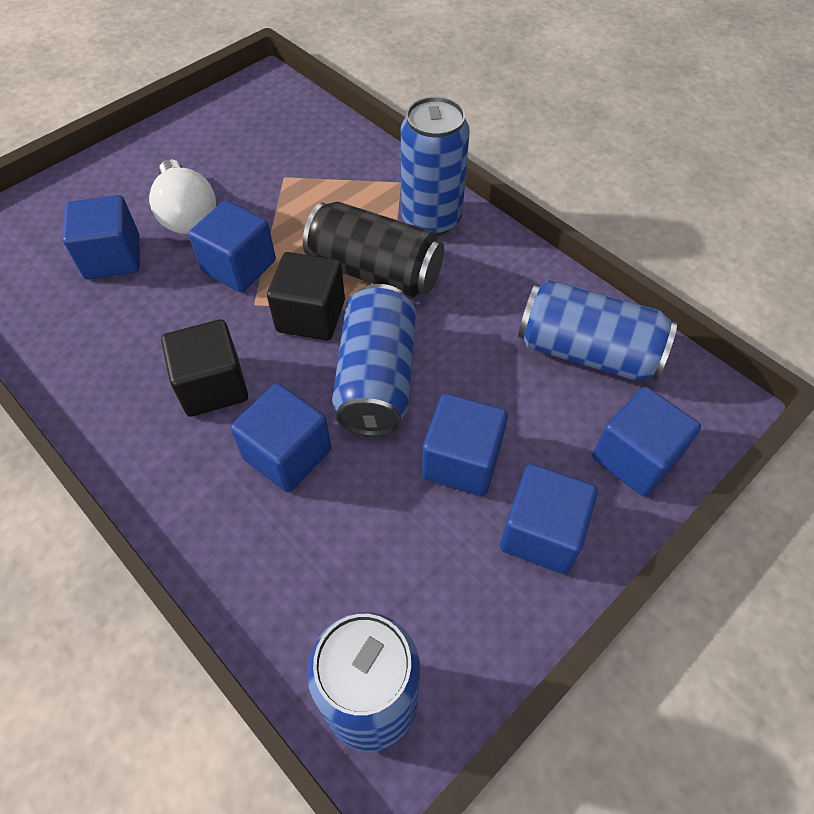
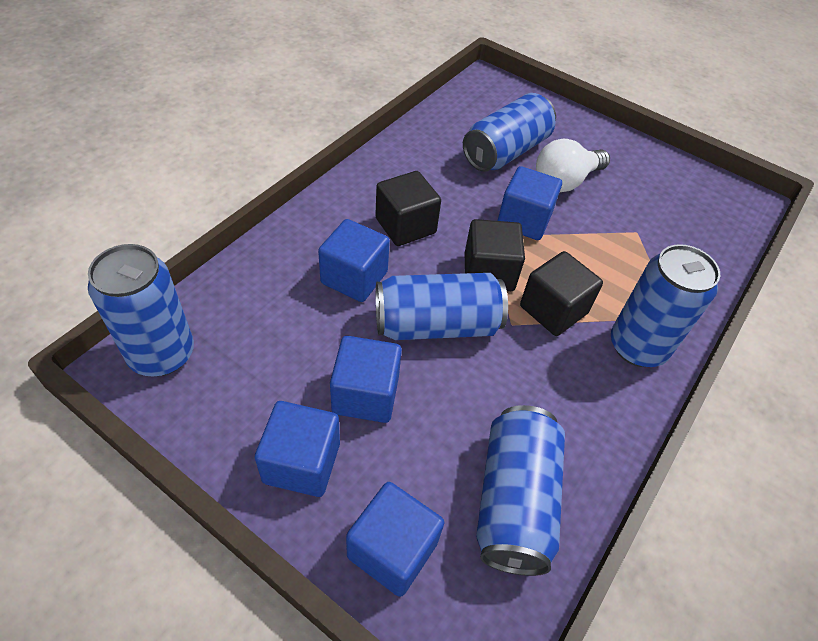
camera: 75 degrees right, 5 degrees down
(113, 257) = (505, 151): blue cube -> blue can
(375, 271) = (553, 310): black can -> black cube

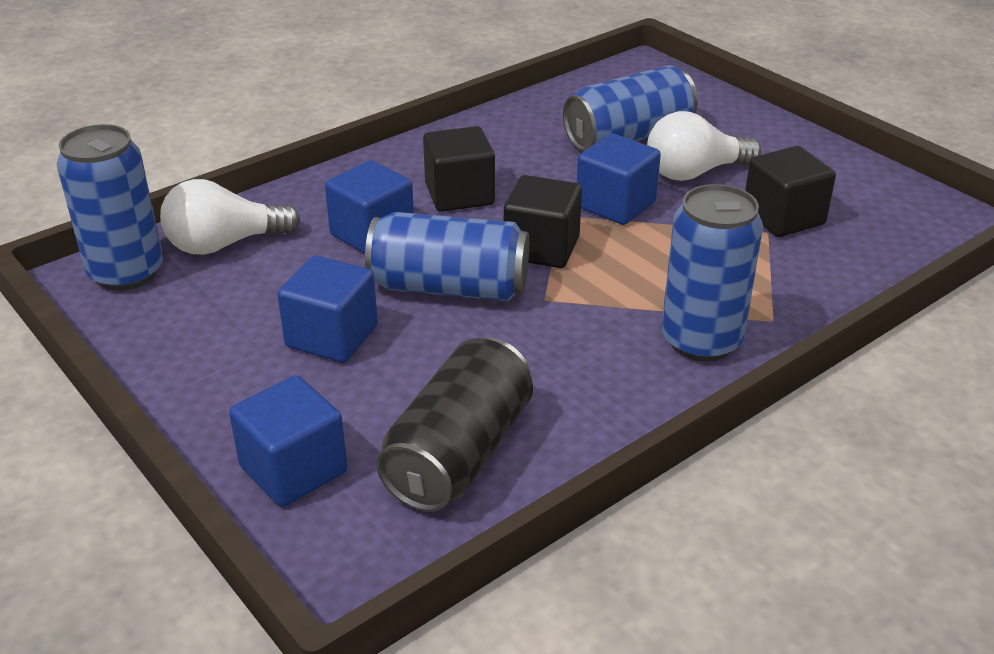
camera: 20 degrees right, 15 degrees down
(236, 307) = (224, 244): none -> white light bulb
(302, 462) = (230, 382): blue cube -> none
(514, 500) = (459, 453): blue can -> black can
(553, 310) = (606, 292): black cube -> black cube (783, 217)

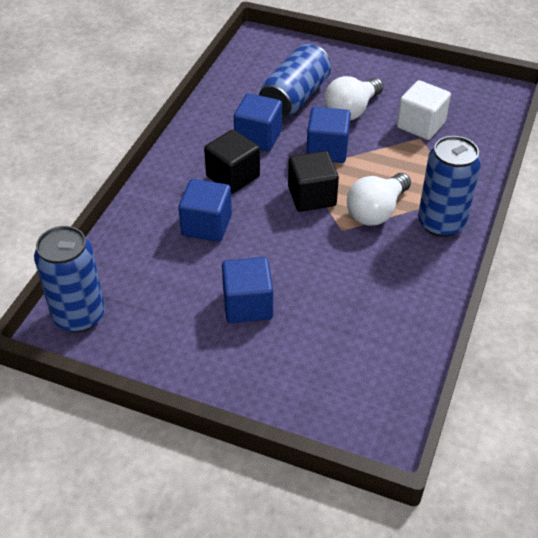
camera: 30 degrees left, 10 degrees up
(224, 244) = (122, 269): white light bulb -> white light bulb (376, 211)
(293, 469) = (304, 396): blue cube -> blue cube (258, 137)
(449, 287) = (284, 244): blue can -> none
(459, 453) = (379, 345): black can -> none
(783, 217) = (421, 125): black cube -> white cube

